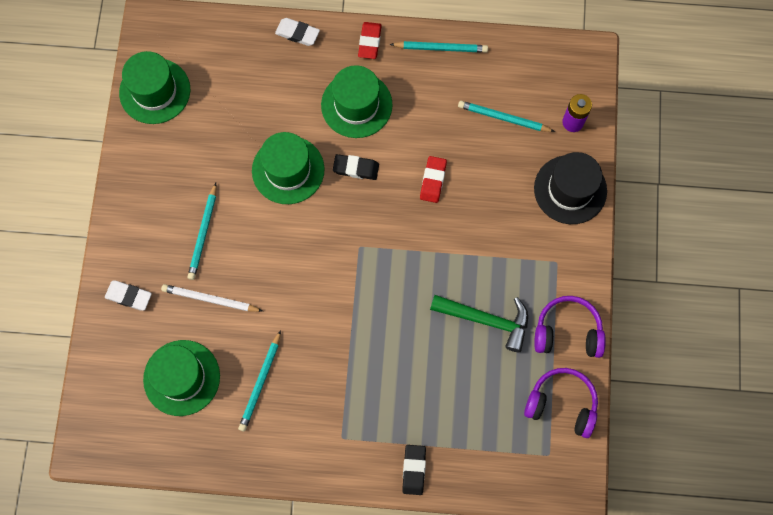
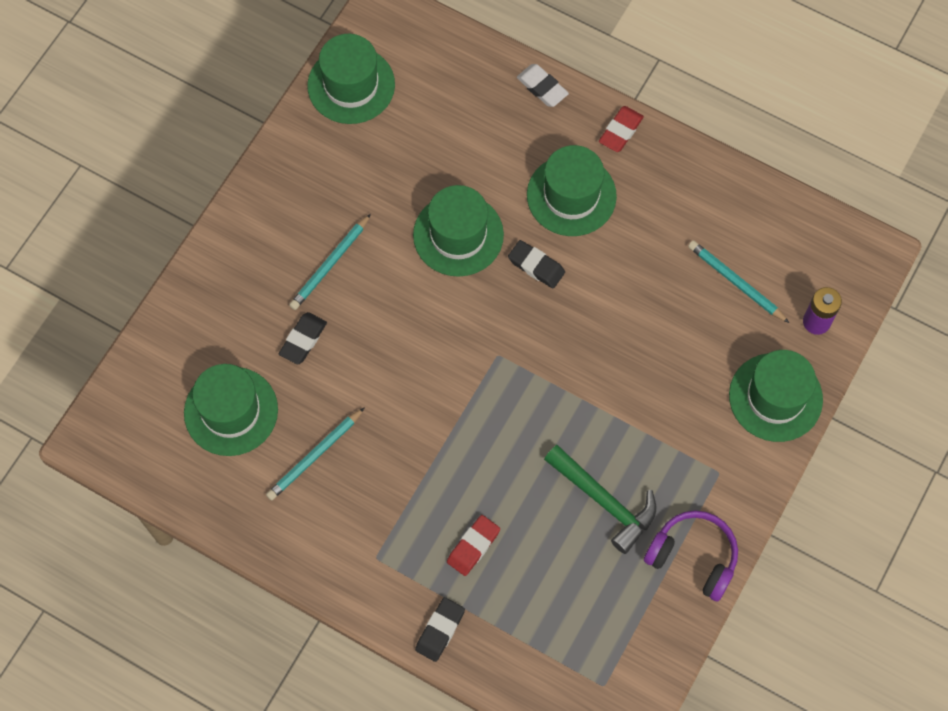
camera: 25 degrees right, 5 degrees down
(129, 296) = (216, 297): white eraser -> none
(210, 299) = (303, 340): white pencil -> black eraser
(433, 180) = (618, 318): red eraser -> red eraser (473, 546)
(441, 48) = (700, 172): turquoise pencil -> none
(561, 404) = (646, 635): purple headphones -> none
(570, 189) = (775, 397): black hat -> green hat

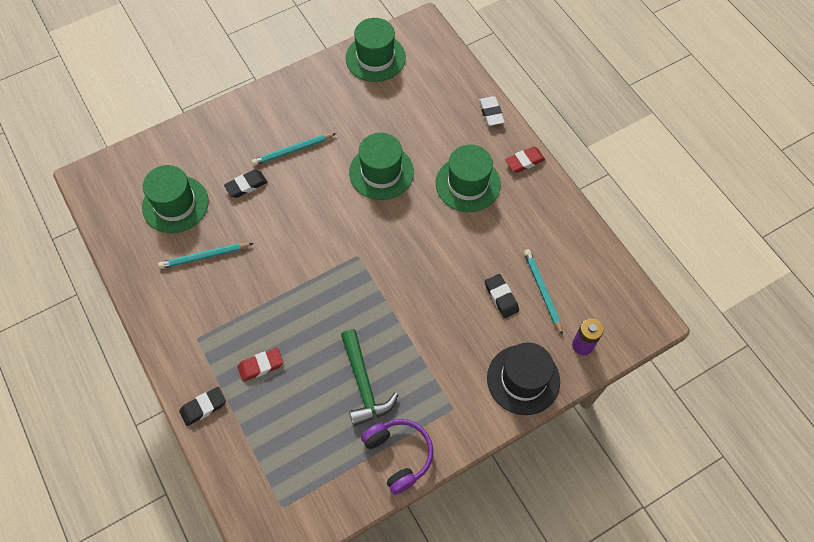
camera: 30 degrees right, 5 degrees down
(536, 266) = (417, 215): black eraser -> black eraser (501, 297)
(775, 397) = (523, 379): green hat -> black hat

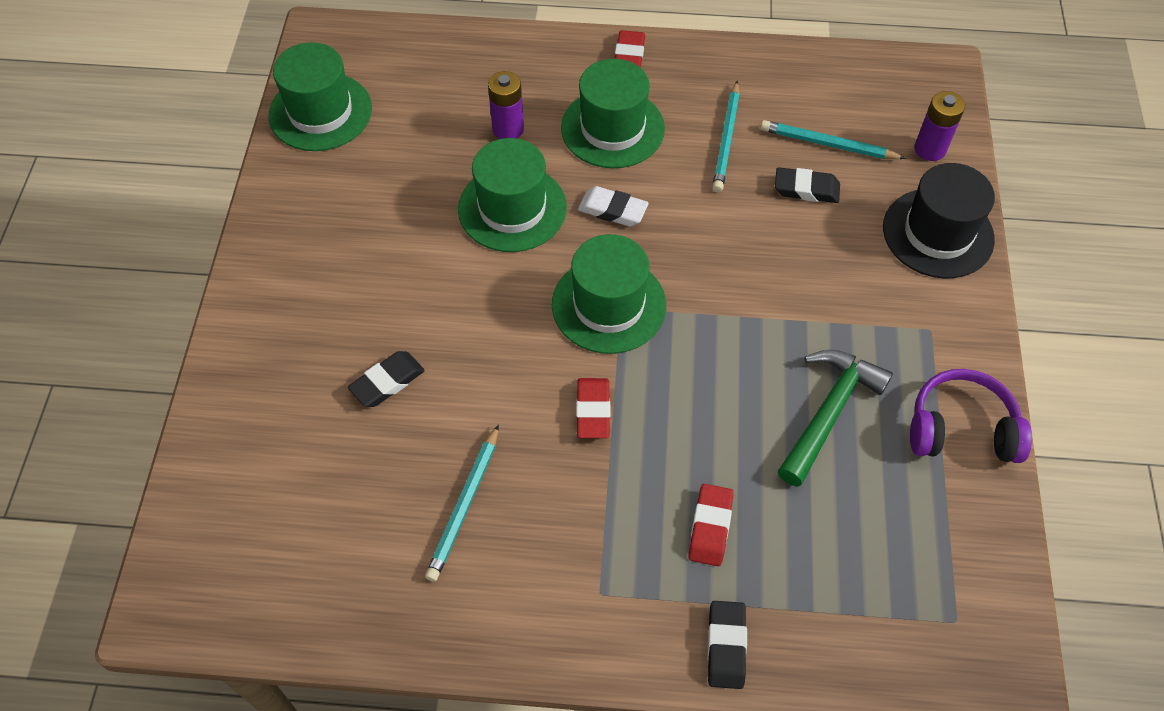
camera: 55 degrees left, 5 degrees down
(175, 204) = (334, 498): green hat -> green hat (608, 305)
(246, 185) = (387, 382): black eraser -> black eraser turned 45 degrees clockwise
(290, 278) = (593, 411): none -> red eraser
(293, 150) = (381, 291): turquoise pencil -> turquoise pencil (726, 139)
(364, 384) = (829, 412): green hammer -> green hammer turned 75 degrees counterclockwise
(429, 139) = (508, 129): none -> purple battery
(491, 113) = (527, 46): white eraser -> white eraser (612, 210)

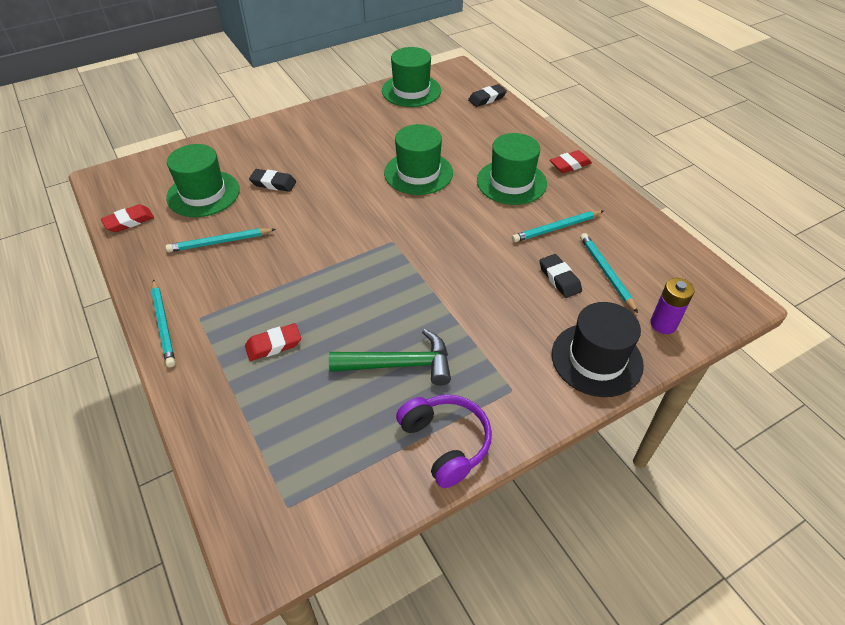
camera: 55 degrees right, 10 degrees down
(508, 129) = (467, 148): purple battery -> none
(582, 643) = (163, 324): none -> turquoise pencil
(593, 411) = (315, 261): red eraser -> red eraser (129, 221)
(608, 305) = (390, 235): green hat -> green hat (203, 194)
(612, 210) = (455, 208): white eraser -> none
(726, 646) = (197, 389): black eraser -> black eraser (487, 98)

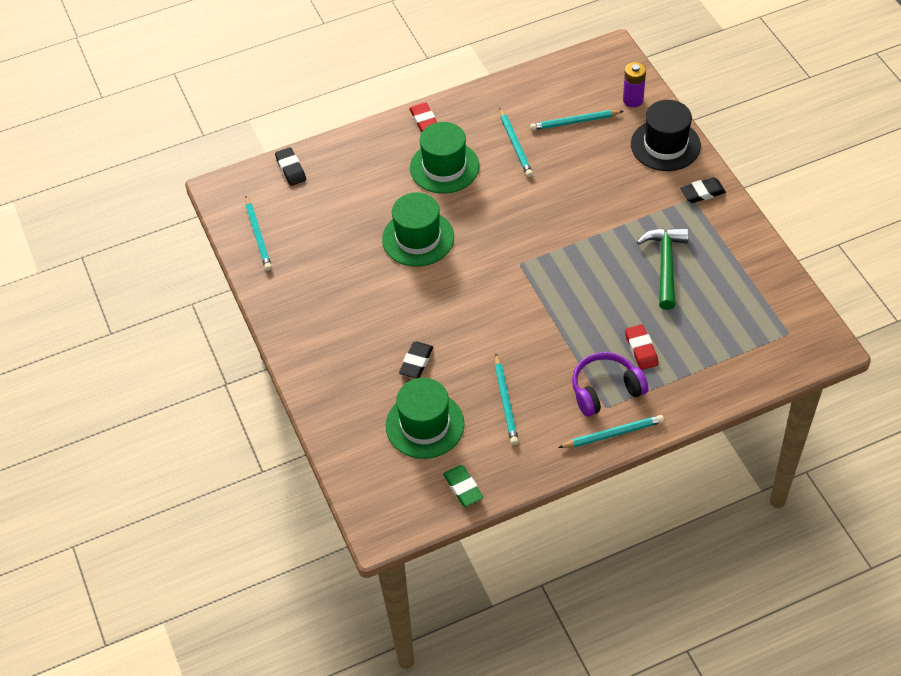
camera: 80 degrees left, 5 degrees up
(129, 221) = (463, 488): red eraser -> green eraser
(411, 91) = (258, 235): green hat -> turquoise pencil
(446, 443) = (737, 241): purple headphones -> purple headphones (605, 390)
(559, 278) = (578, 153): black eraser -> black eraser (702, 193)

